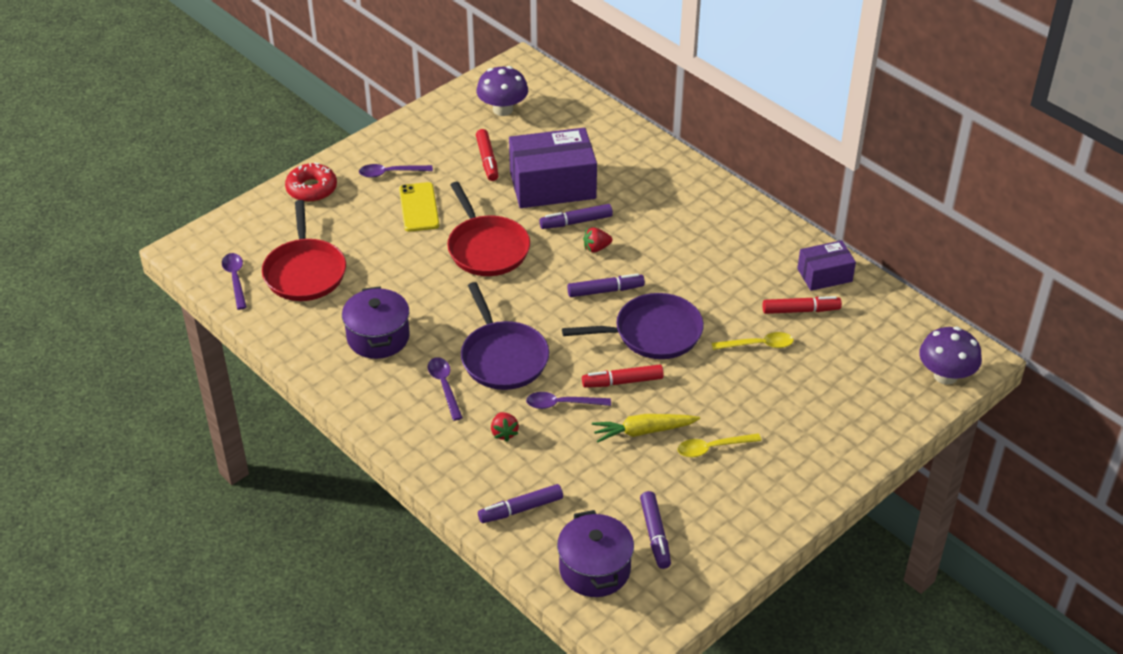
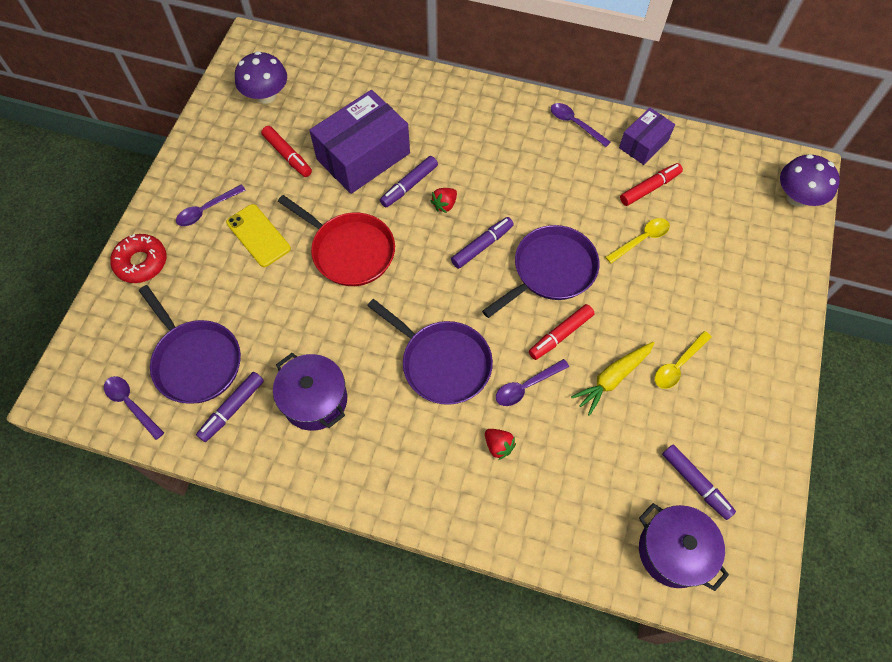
camera: 30 degrees left, 20 degrees up
(305, 272) = (196, 361): red pan -> purple pan
(444, 386) = (412, 423): purple spoon -> purple spoon (575, 124)
(520, 509) = (568, 522): purple marker -> purple marker (232, 409)

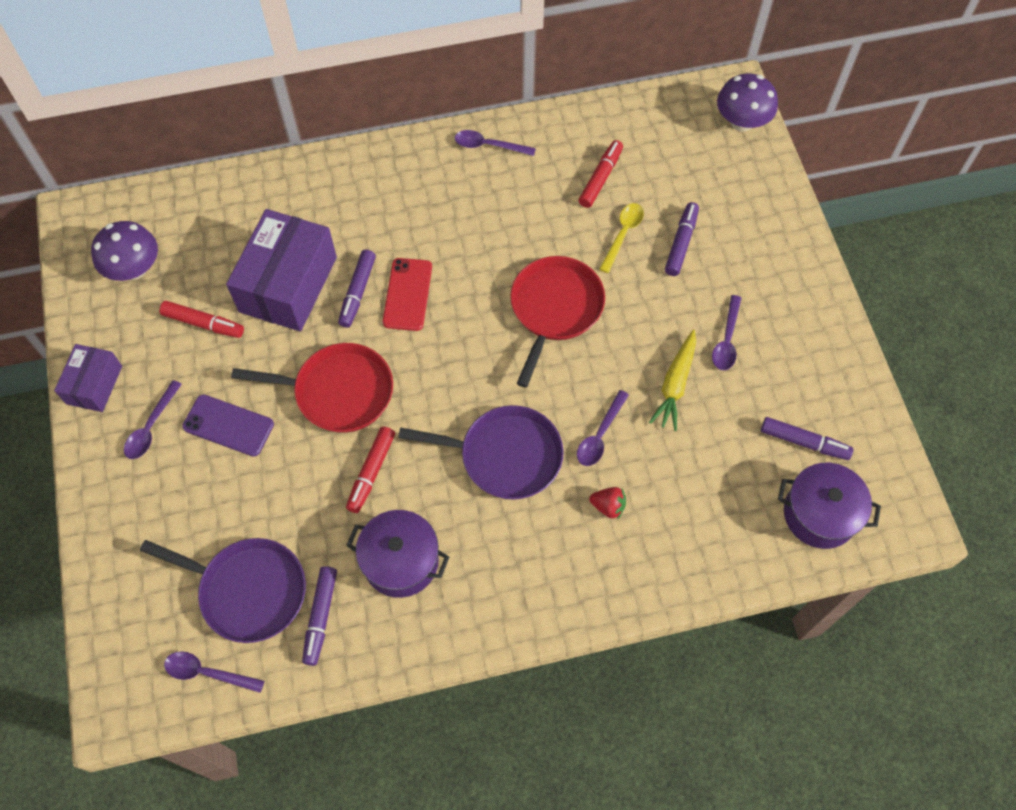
camera: 30 degrees left, 0 degrees up
(141, 262) = (115, 521): red donut -> none
(258, 235) = (228, 425): yellow phone -> purple phone
(444, 205) = (407, 294): red strawberry -> red phone
(482, 246) = (472, 318): purple marker -> purple marker (681, 243)
(551, 270) = (555, 309): purple pan -> red pan
(560, 335) = (602, 368): red marker -> red marker (371, 472)
(643, 144) = (568, 135): purple box -> purple box (94, 385)
(678, 365) = (726, 340): yellow spoon -> purple spoon

